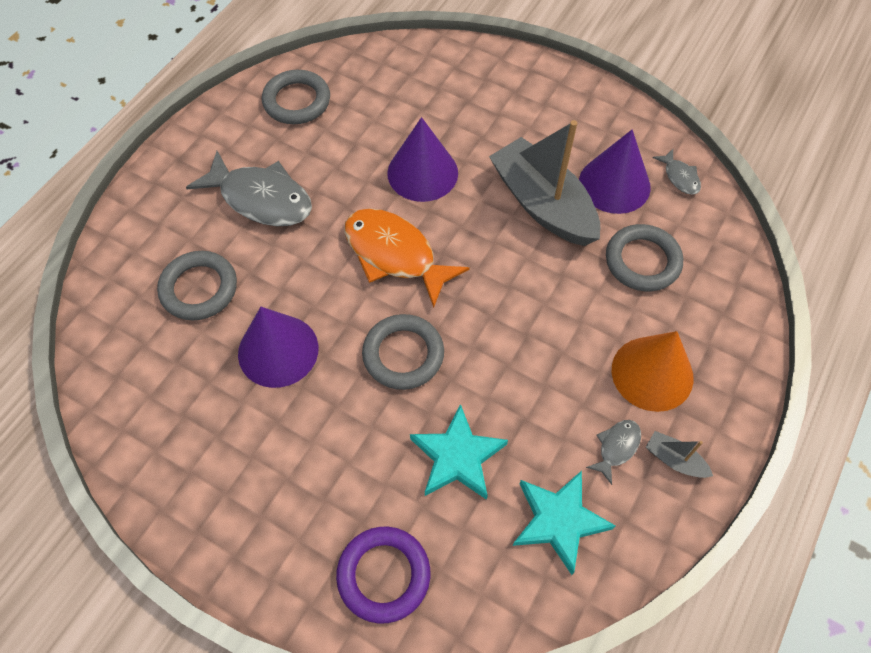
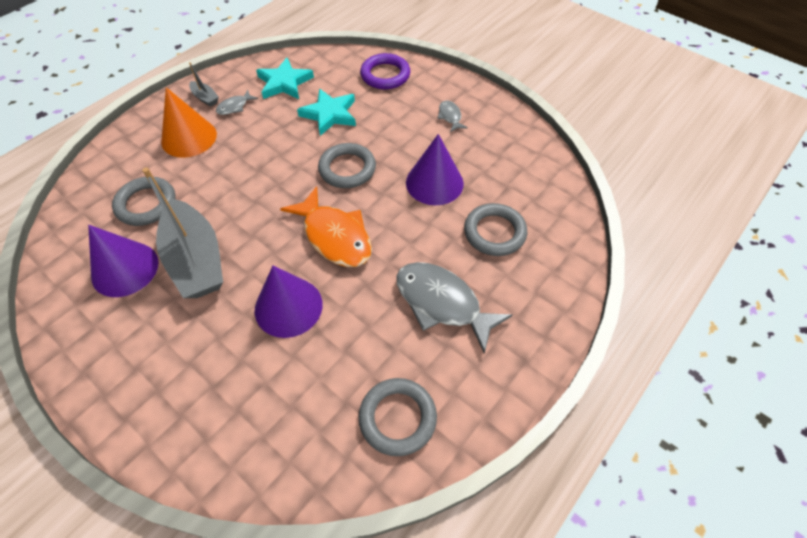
camera: 170 degrees left, 5 degrees down
(680, 177) = (65, 267): grey fish -> grey fish (450, 117)

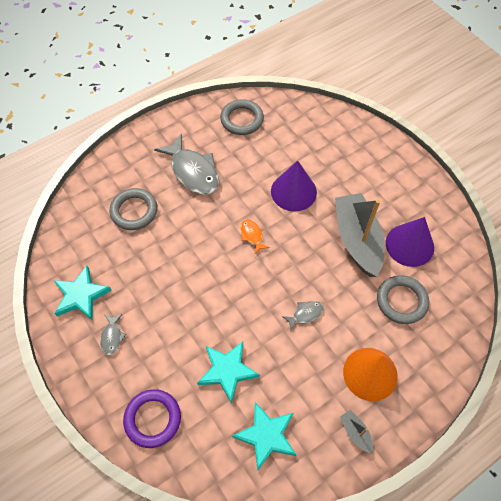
camera: 165 degrees left, 5 degrees up
(234, 107) = (323, 409): grey fish -> grey fish (305, 314)
(334, 236) = (252, 235): orange fish -> orange fish, size x0.47
(347, 169) = (227, 297): grey ring -> none
(434, 183) = (159, 265): purple cone -> none
(501, 140) = (81, 295): none -> turquoise star

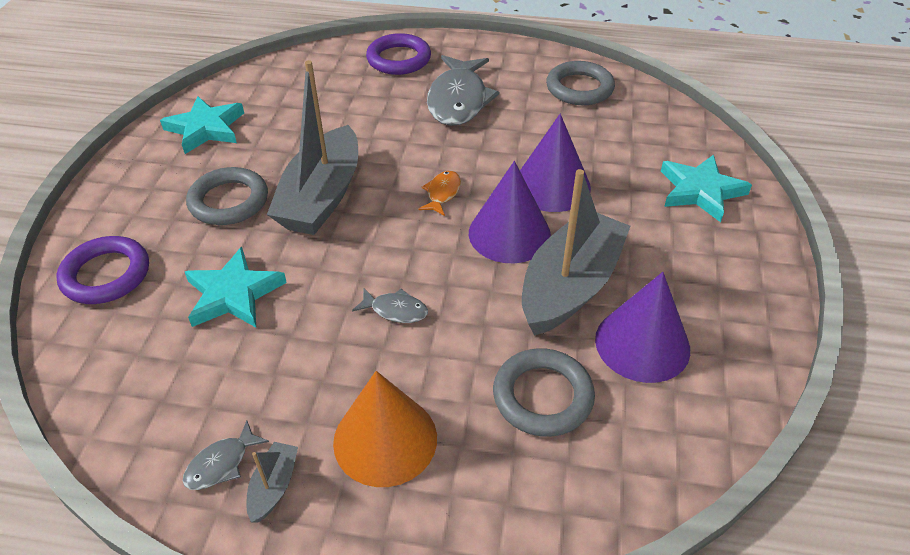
camera: 45 degrees right, 15 degrees down
(112, 337) = (180, 179): grey fish -> grey fish (221, 464)
(128, 166) = (399, 59): none -> purple ring
(134, 211) = (351, 96): grey ring -> grey ring (229, 201)
(199, 285) = (322, 197): none -> grey boat
(266, 435) = (178, 391): turquoise star -> turquoise star (700, 191)
(305, 233) = (509, 233): none -> purple cone

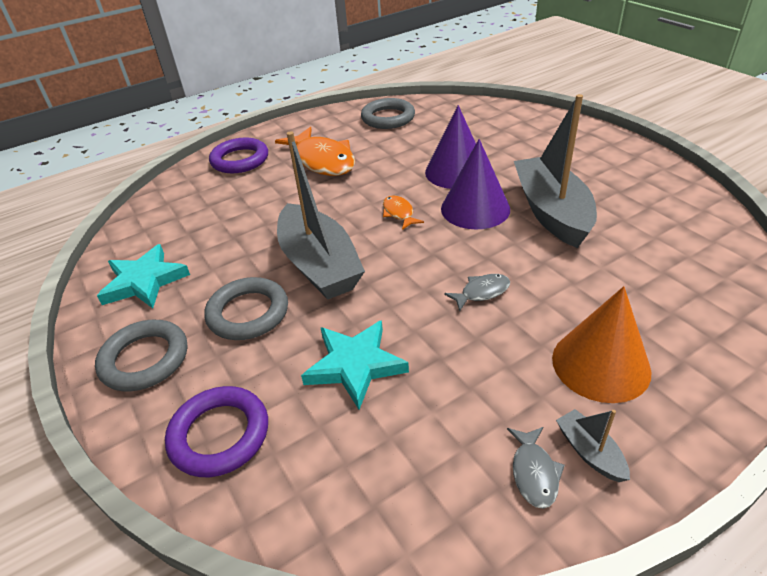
camera: 40 degrees left, 5 degrees down
(458, 100) = (322, 160): grey fish -> orange fish
(542, 396) = (634, 273): grey ring -> grey ring (145, 359)
(642, 344) = (631, 214): purple cone -> none
(700, 191) = (534, 130): turquoise star -> none

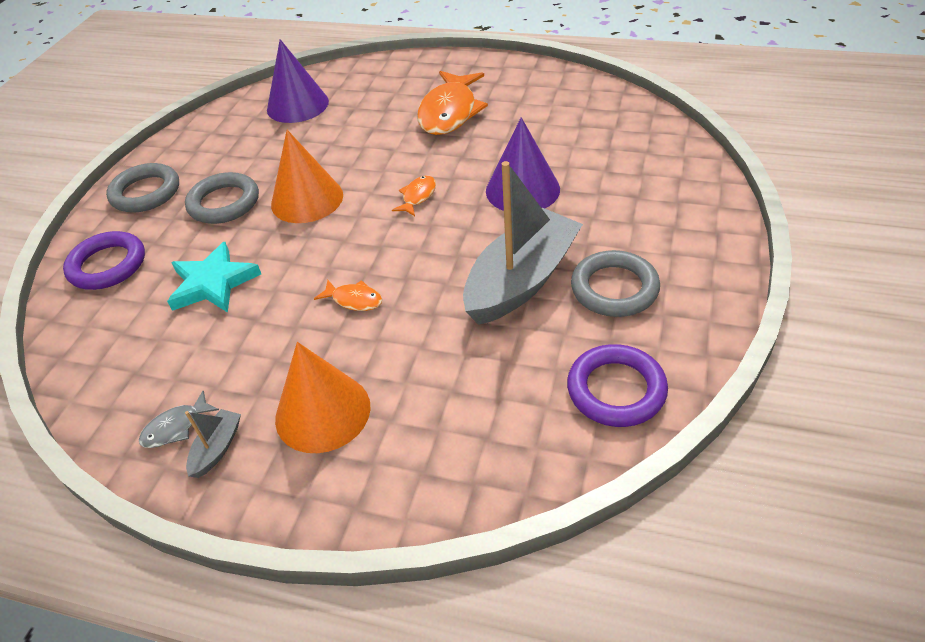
camera: 50 degrees right, 5 degrees up
(144, 281) = (216, 140): turquoise star -> none
(240, 160) = (401, 76): purple ring -> purple ring (616, 390)
(319, 265) = (307, 199): grey boat -> orange cone
(388, 118) = (568, 100): grey ring -> grey ring (614, 288)
(475, 208) = (473, 233): purple cone -> purple cone (297, 105)
(481, 292) = (354, 300): grey fish -> orange fish

